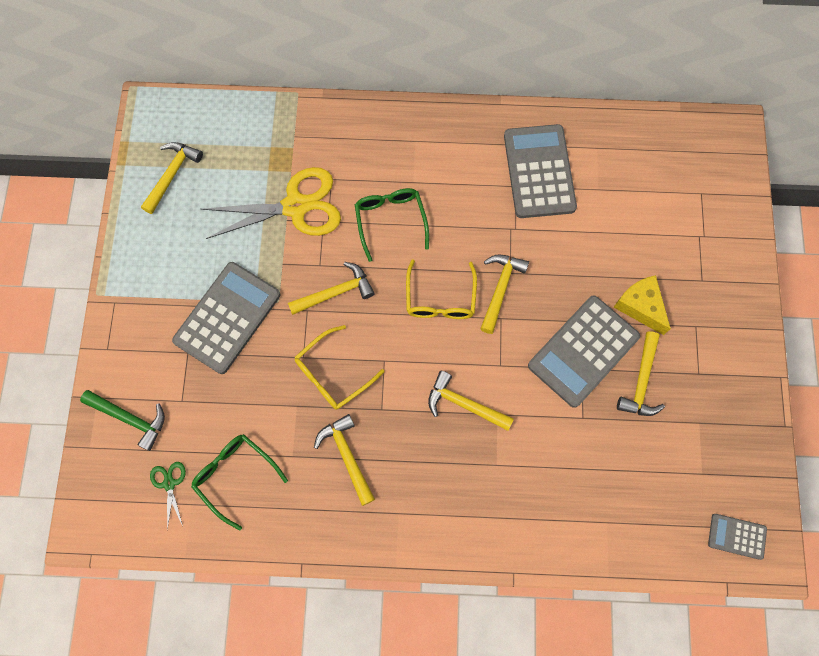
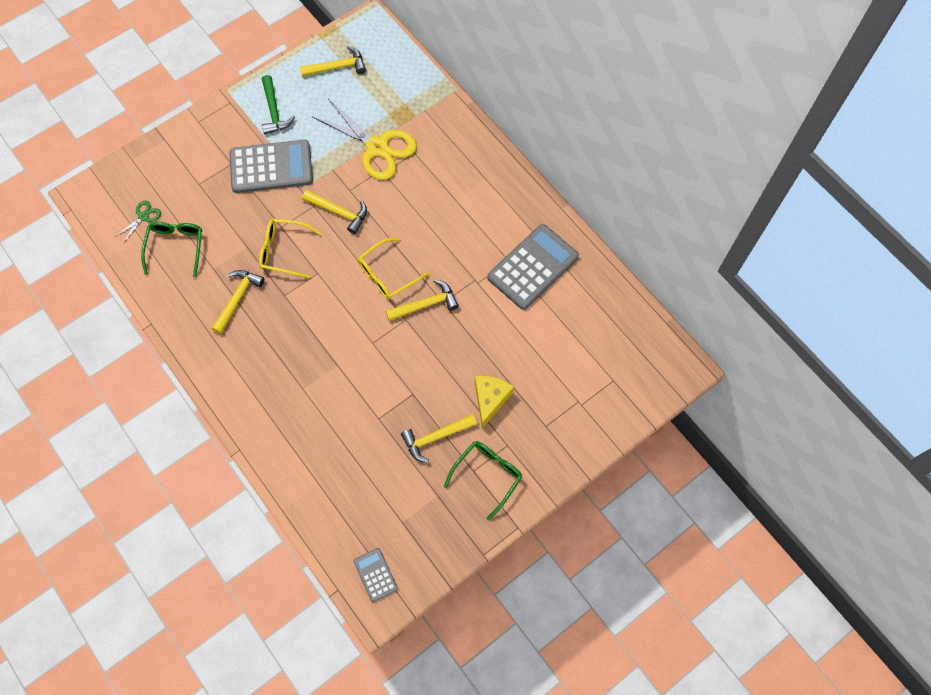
camera: 50 degrees right, 5 degrees down
(130, 418) = (166, 166): green hammer -> green hammer (274, 111)
(390, 220) = (416, 206): green glasses -> green glasses (487, 475)
(464, 404) = (327, 340): yellow hammer -> none
(583, 351) = (426, 386): grey calculator -> none

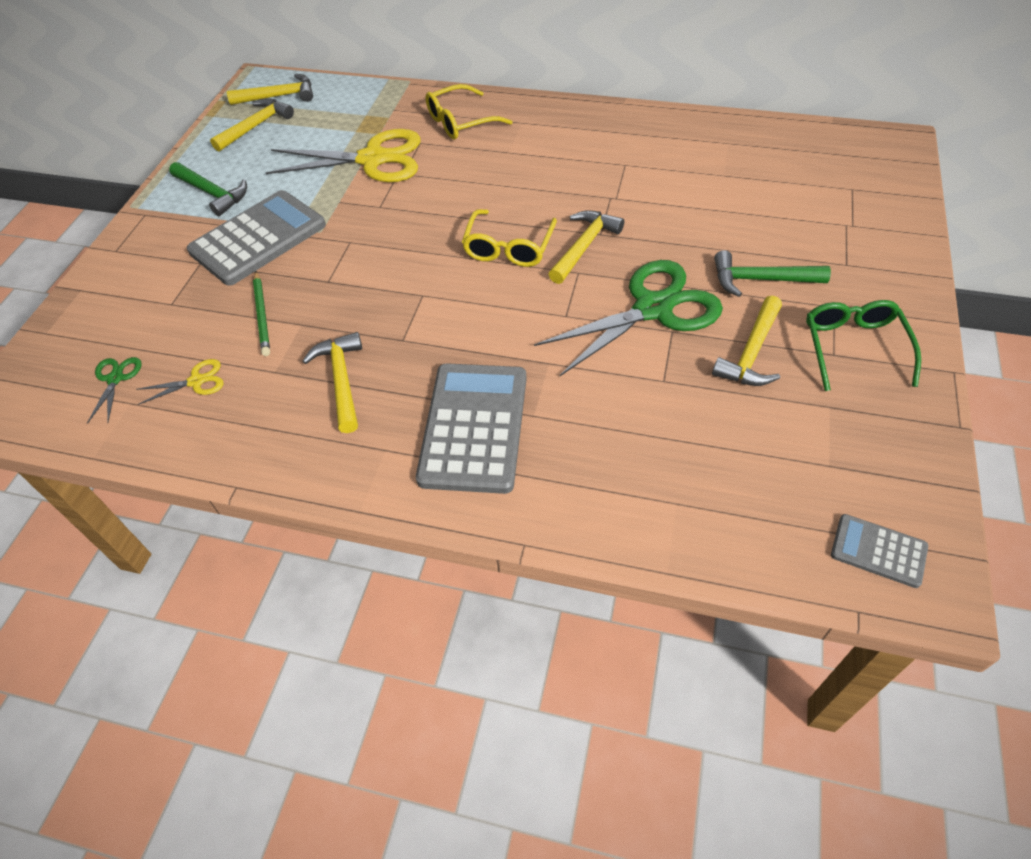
camera: 35 degrees left, 15 degrees down
(176, 247) = (196, 381): green glasses -> yellow scissors
(234, 226) = (262, 315): none -> green pencil
(284, 251) = (356, 300): yellow glasses -> yellow glasses (460, 122)
(339, 212) = (388, 230): yellow hammer -> yellow hammer (279, 96)
(417, 373) = (653, 309): none -> green scissors
(490, 399) = (760, 280): yellow cheese -> green hammer
(532, 267) = (655, 155): grey calculator -> grey calculator (474, 427)

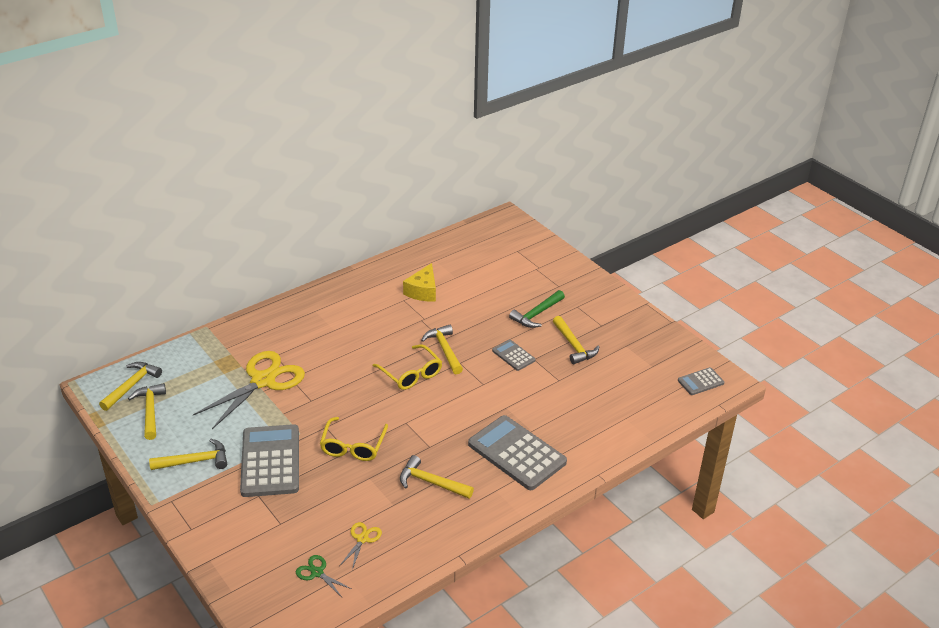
camera: 55 degrees left, 15 degrees down
(212, 193) = (195, 461): green hammer -> yellow hammer
(262, 315) = (342, 489): green pencil -> none
(460, 122) = (280, 331): yellow glasses -> yellow glasses (353, 446)
(653, 309) = (513, 355): green scissors -> grey calculator
(661, 168) = (423, 291): none -> yellow cheese
(854, 347) = (604, 318): green glasses -> none

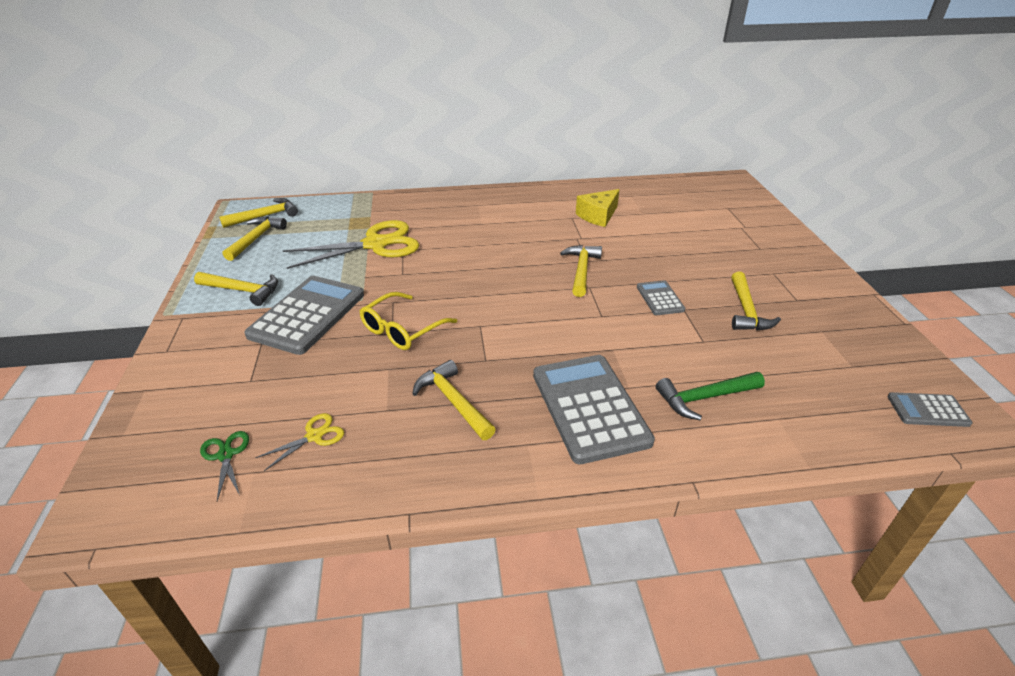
camera: 30 degrees right, 0 degrees up
(411, 374) = (526, 281): yellow glasses -> none
(536, 314) = (716, 267): green hammer -> green hammer (704, 398)

